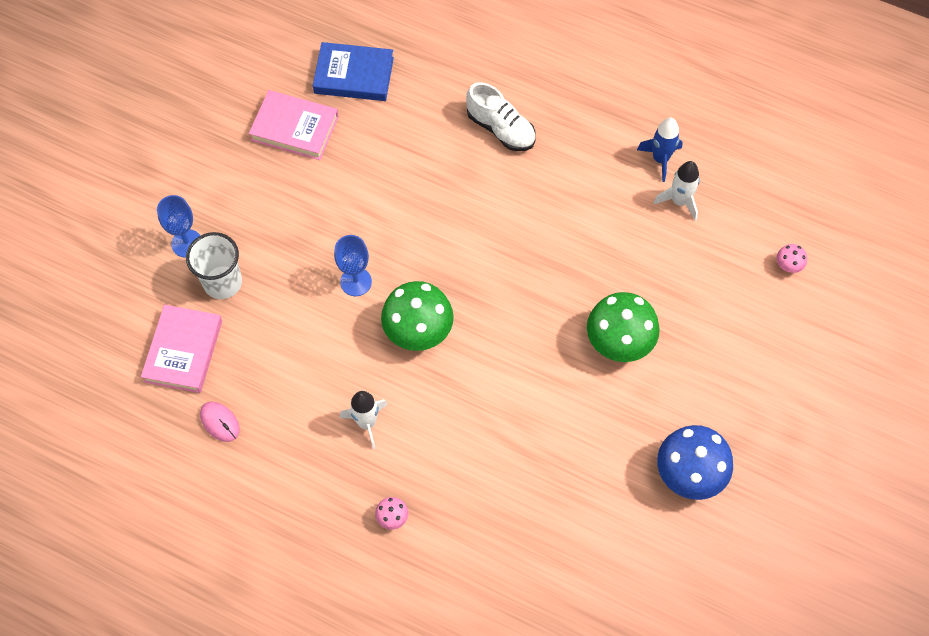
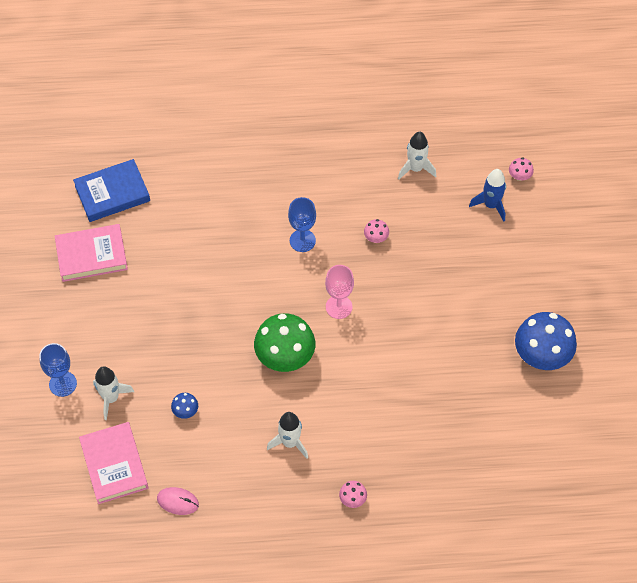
camera: 30 degrees left, 5 degrees down
(222, 282) = (111, 398): white cup -> white rocket
(285, 334) = (185, 411): none -> blue mushroom
(356, 282) = (215, 345): blue goblet -> blue goblet (302, 240)
(501, 129) = (252, 179): white shoe -> none
(505, 307) = (339, 307): none -> pink goblet
(590, 254) = (376, 238): none -> pink mushroom
(619, 341) = (435, 289): green mushroom -> none
(660, 159) = (383, 145): blue rocket -> blue rocket (491, 205)

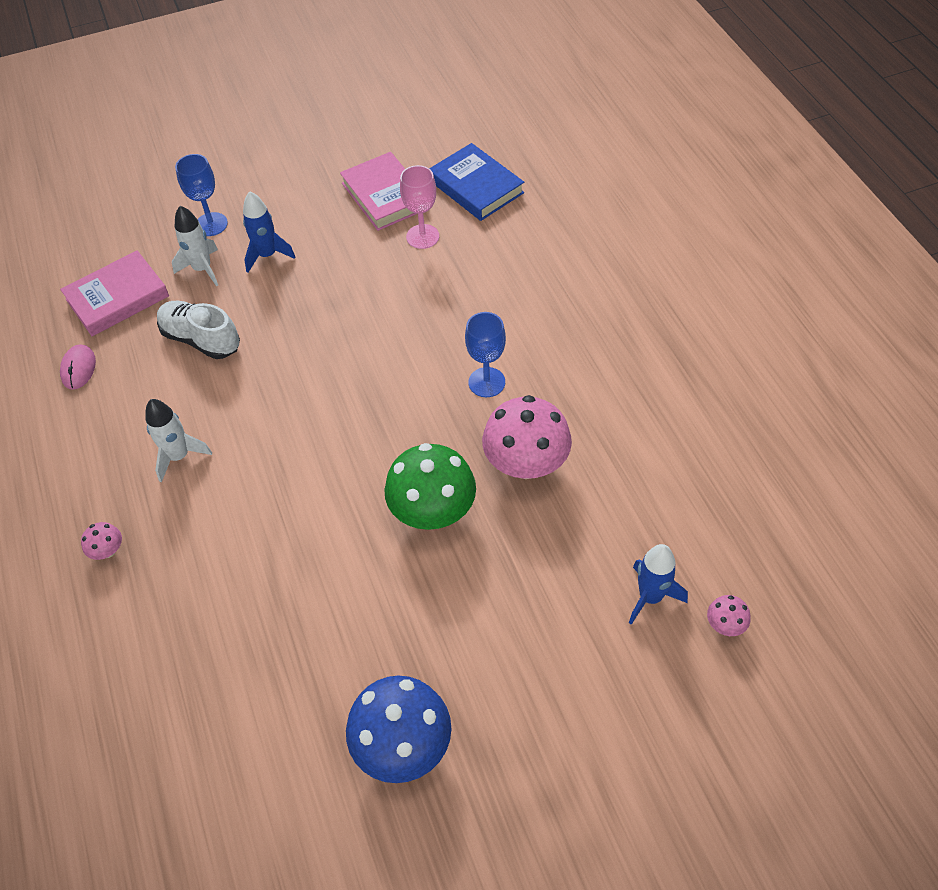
camera: 75 degrees right, 5 degrees down
(117, 350) = (267, 255): none -> blue rocket
(185, 411) = (201, 339): blue mushroom -> white shoe
(285, 356) = (304, 414): green mushroom -> green mushroom (433, 511)
(339, 307) = (398, 451): pink goblet -> pink goblet (422, 236)
(376, 238) = (526, 463): pink mushroom -> pink mushroom, size x2.29
(415, 168) = (666, 479): white rocket -> none

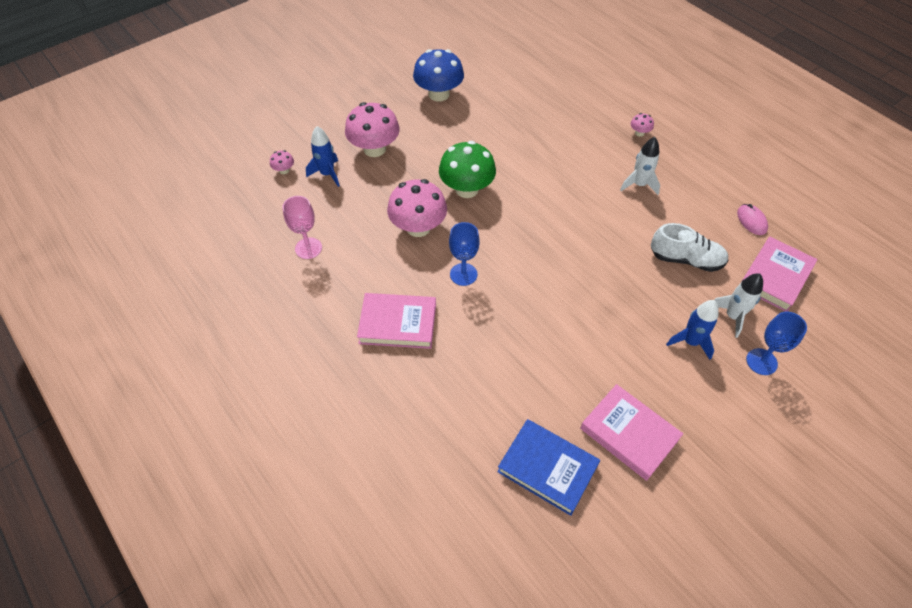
camera: 160 degrees right, 0 degrees up
(422, 236) = (570, 393): pink goblet -> pink goblet (308, 248)
(559, 632) = (374, 149): none -> pink mushroom
(587, 341) = (398, 324): none -> pink book

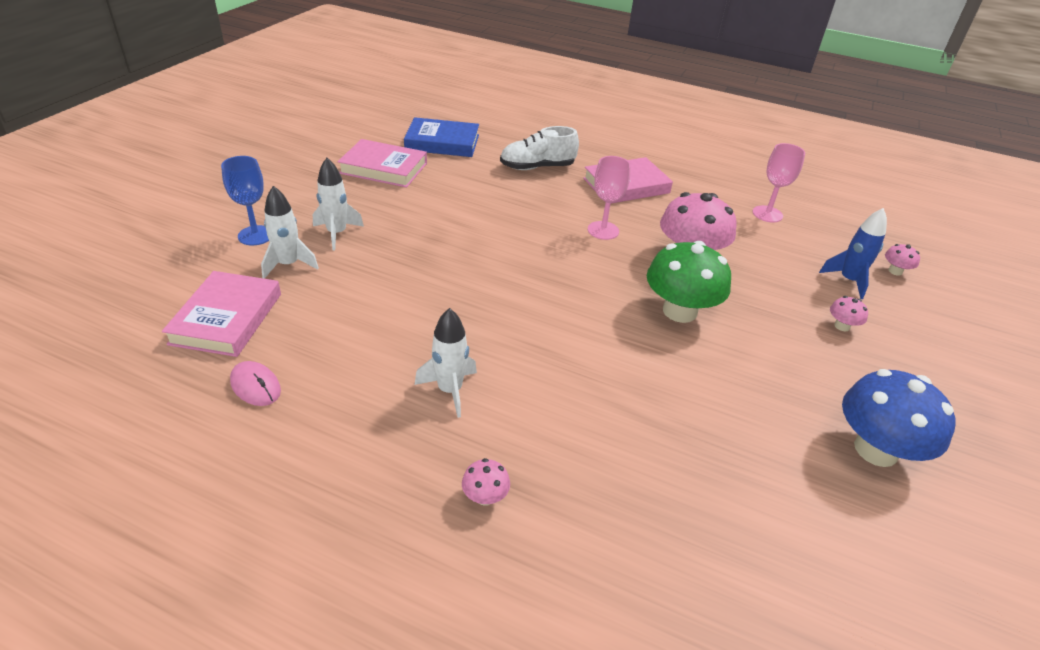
camera: 150 degrees right, 15 degrees down
(374, 149) = (842, 326): pink mushroom -> pink mushroom, size x0.44
(463, 274) = (603, 230): blue goblet -> pink goblet
(686, 259) = (354, 307): white shoe -> white shoe (537, 167)
(690, 342) = (337, 233): blue rocket -> white rocket

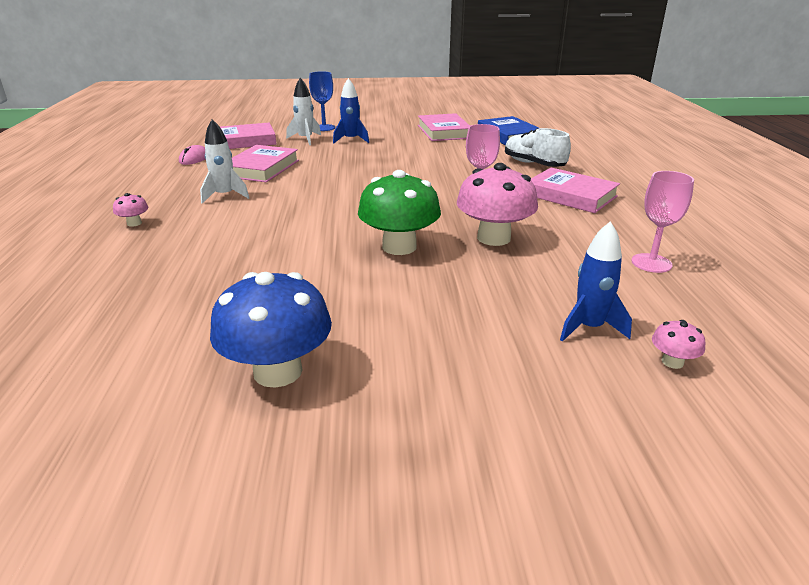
camera: 65 degrees right, 10 degrees down
(337, 233) = (351, 140): white rocket -> blue rocket
(372, 334) = (261, 168): none -> pink book
(842, 326) = (482, 332): pink mushroom -> none

